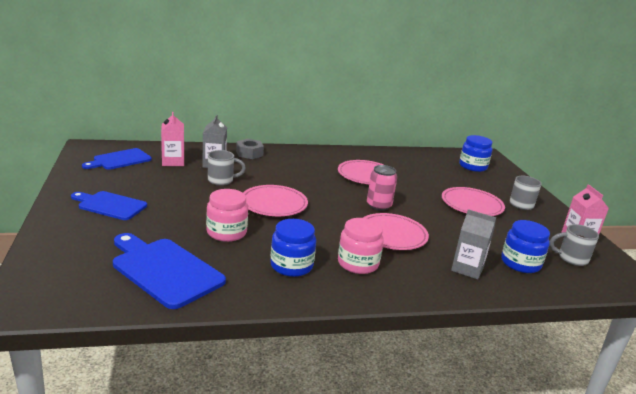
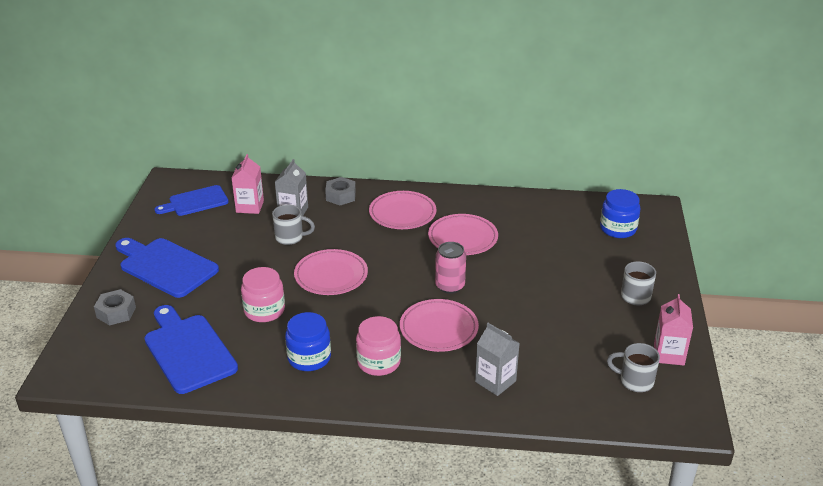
camera: 20 degrees right, 10 degrees up
(70, 244) = (116, 312): none -> grey nut
(110, 205) = (165, 266): blue cutting board -> blue cutting board, size x1.51
(471, 205) = (568, 293): pink plate -> pink plate (402, 213)
(520, 263) = (564, 381): blue jar -> none

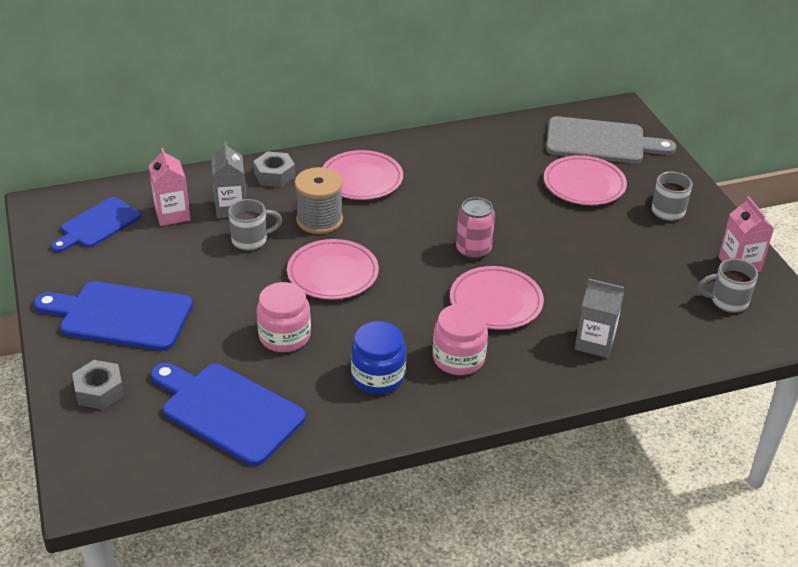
camera: 25 degrees left, 5 degrees up
(349, 235) = (319, 220): none -> grey spool
(463, 238) = (448, 192): pink plate -> pink plate (584, 185)
(618, 229) = (601, 142): blue jar -> grey cutting board

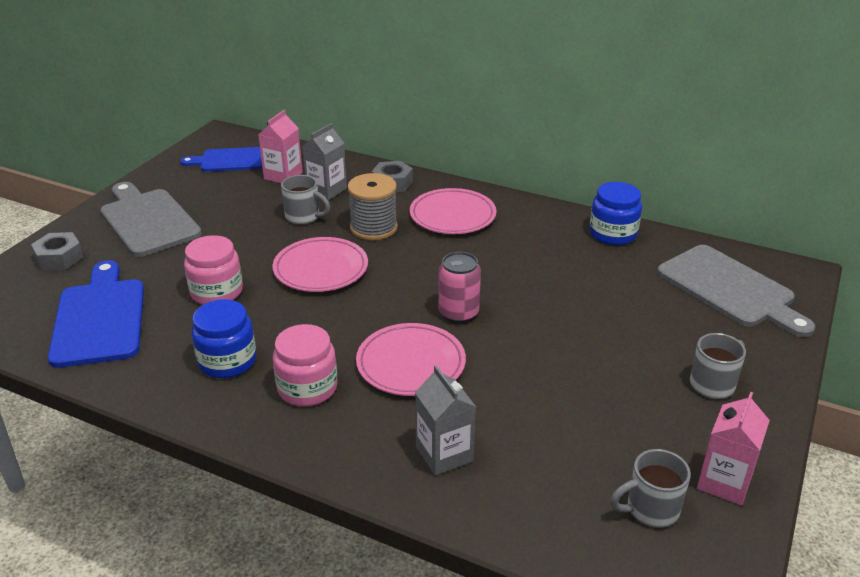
camera: 45 degrees right, 5 degrees down
(120, 316) = (148, 220): blue cutting board -> grey cutting board
(486, 137) = (613, 234): none -> blue jar
(584, 185) = (653, 316): pink plate -> none
(727, 302) = (650, 509): grey mug -> grey mug turned 60 degrees counterclockwise

